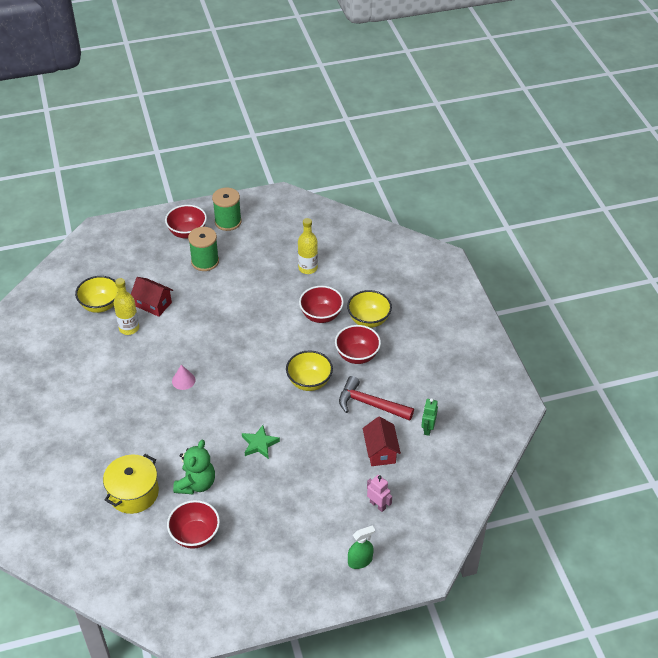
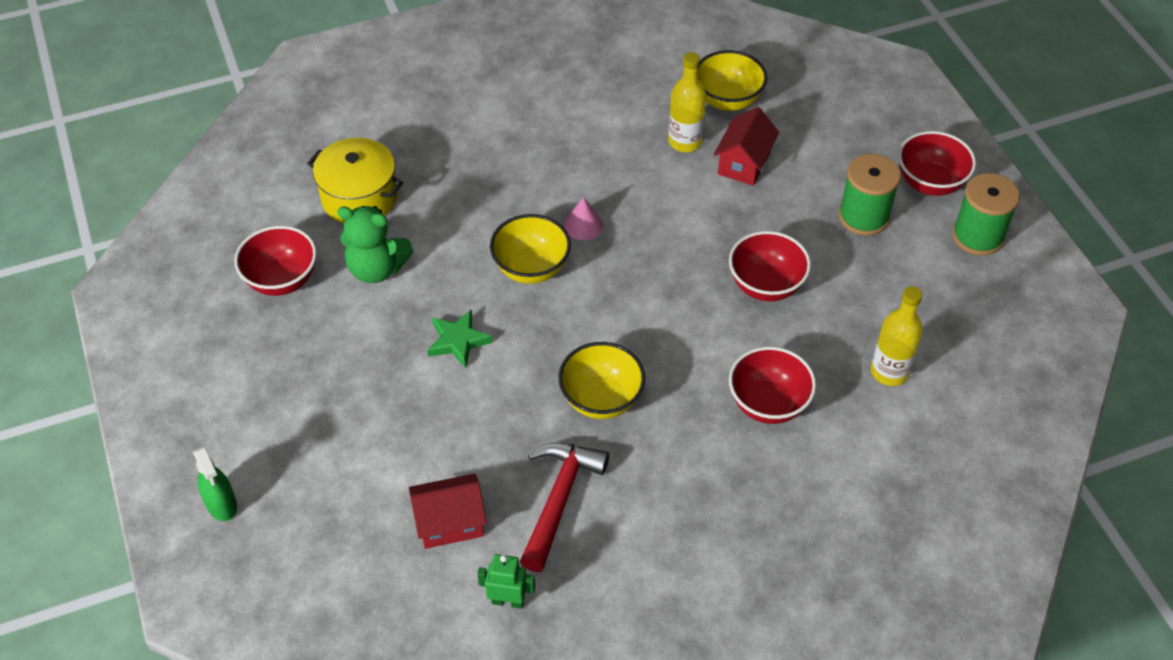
camera: 85 degrees right, 5 degrees up
(357, 355) = (676, 470): red bowl -> red bowl (765, 285)
(368, 320) = (772, 484): yellow bowl -> yellow bowl (531, 268)
(378, 505) = (333, 525): pink robot -> none

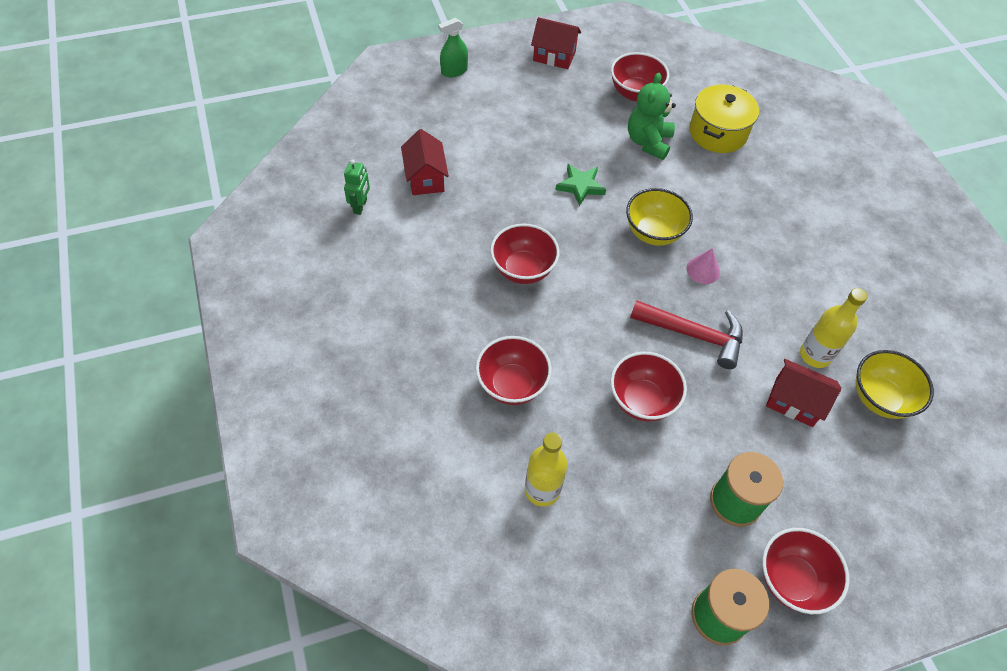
camera: 90 degrees right, 5 degrees up
(197, 374) = (554, 56): none -> red house
(559, 499) = (436, 238): red hammer -> red hammer (694, 335)
(601, 399) = (523, 269): yellow bowl -> red bowl

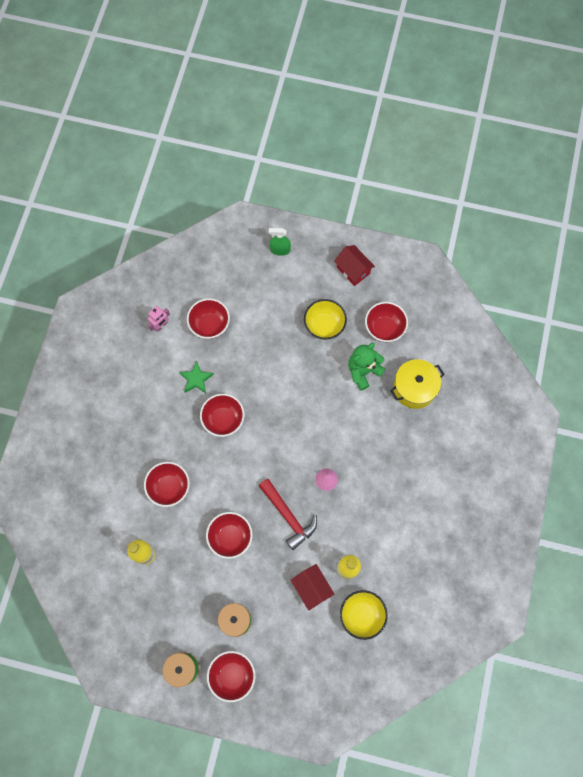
camera: 35 degrees right, 15 degrees up
(360, 206) = (161, 325): green robot -> pink robot
(425, 178) = (210, 325): red house -> red bowl
(580, 186) = (297, 381): green star -> green star (196, 379)
(653, 233) = (316, 438): yellow bowl -> yellow bowl (324, 326)

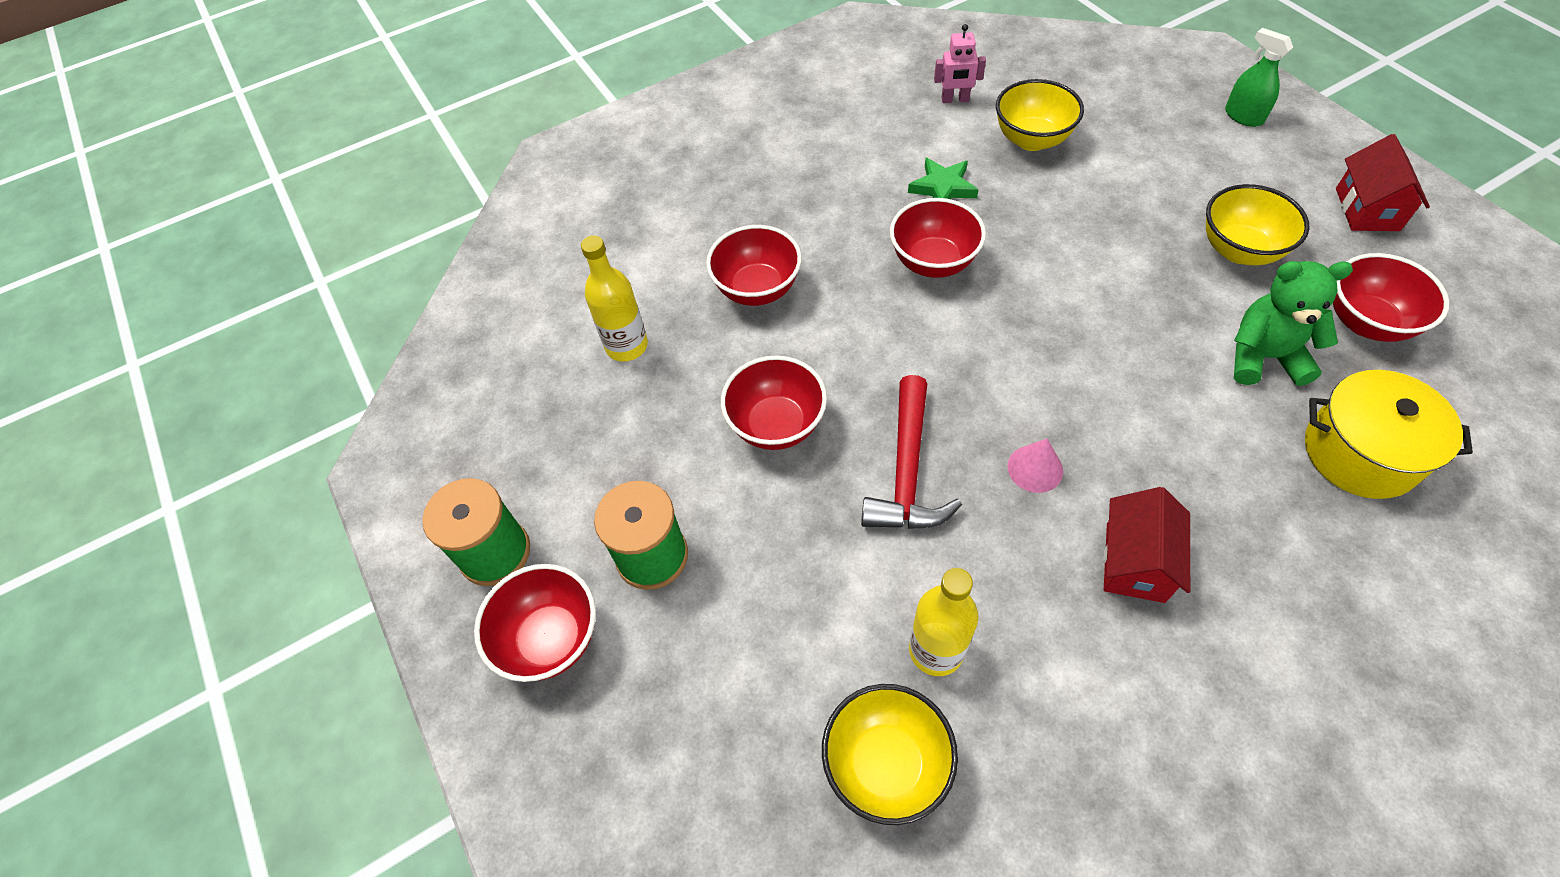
camera: 50 degrees right, 15 degrees down
(210, 325) = (1031, 139): red bowl -> yellow bowl
(312, 588) = (835, 623): red house -> red house (1135, 562)

